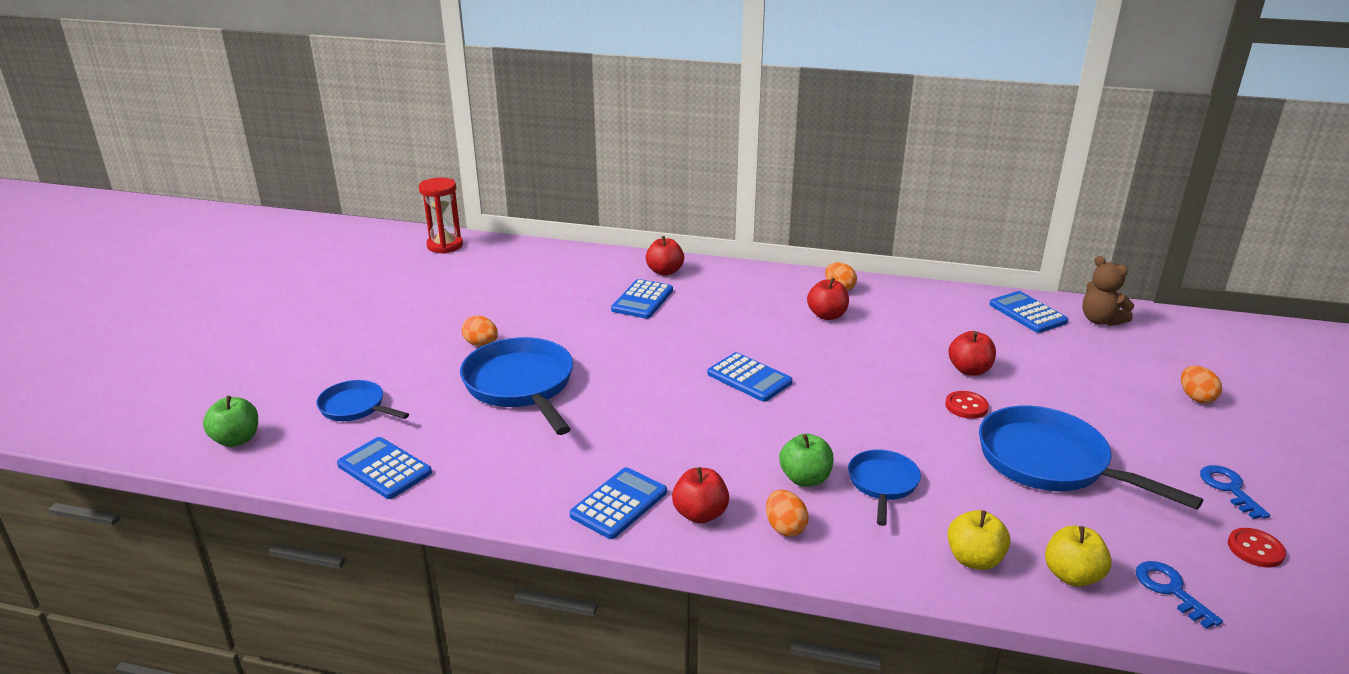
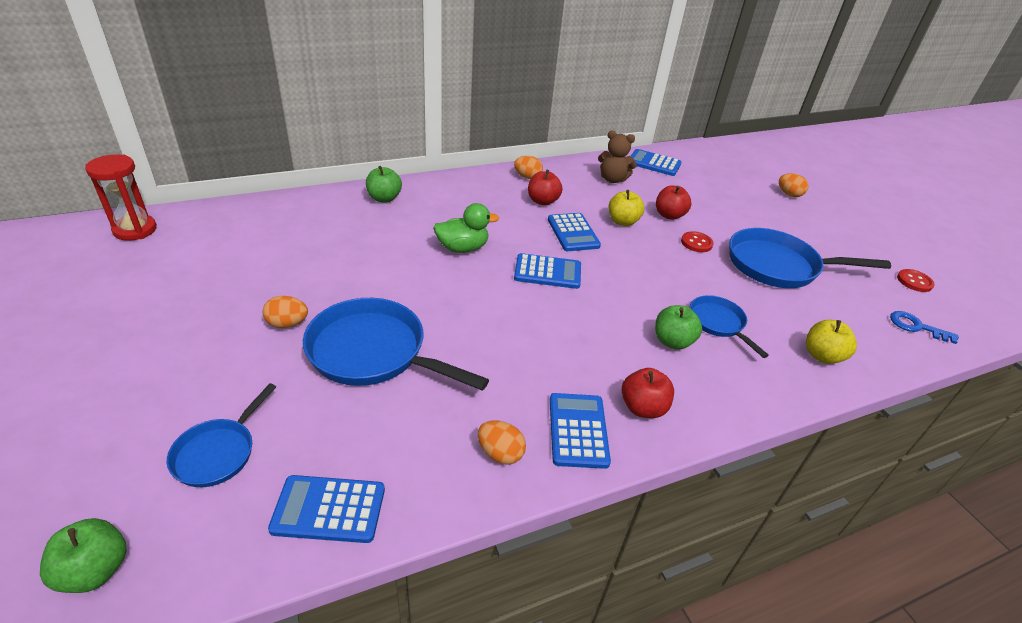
camera: 40 degrees left, 10 degrees up
(355, 407) = (218, 452): blue pan -> blue pan turned 60 degrees counterclockwise
(642, 300) = (393, 230): blue calculator -> blue calculator (573, 233)
(665, 271) = (384, 198): red apple -> green apple
(689, 333) = (462, 248): none -> green duck
(785, 528) = (705, 389): orange egg -> orange egg (500, 453)
(1072, 576) = (872, 341): yellow apple -> yellow apple (622, 222)
(1100, 320) = (694, 157): brown teddy bear -> brown teddy bear (612, 179)
(1229, 489) = (864, 248): blue key -> none

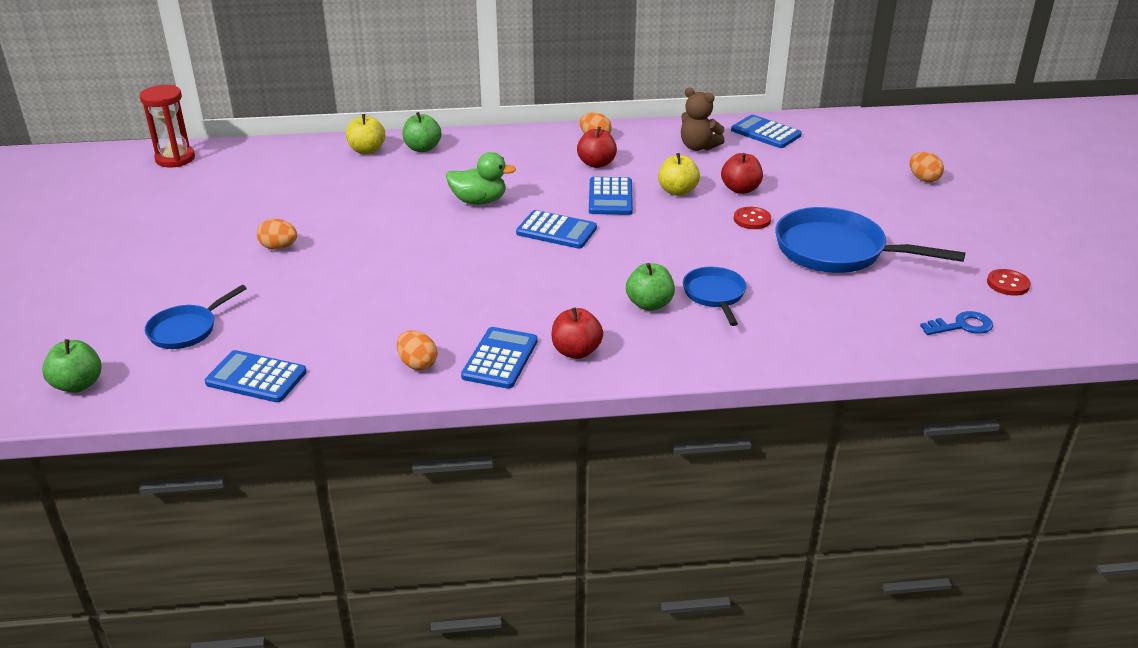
camera: 20 degrees right, 5 degrees down
(373, 352) = (345, 278): blue pan -> none
(822, 356) = (813, 336): yellow apple -> yellow apple (367, 150)
(916, 327) = (962, 326): blue key -> blue key turned 120 degrees clockwise

